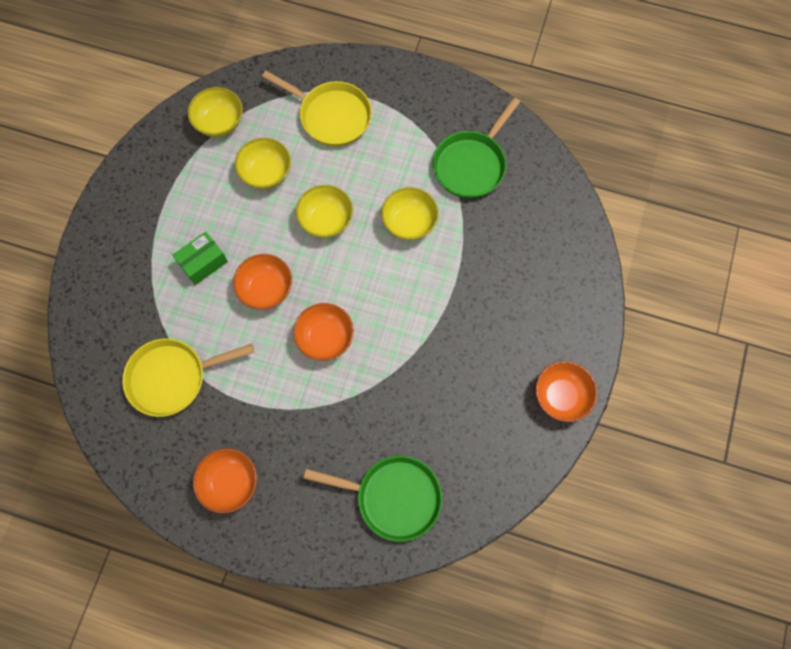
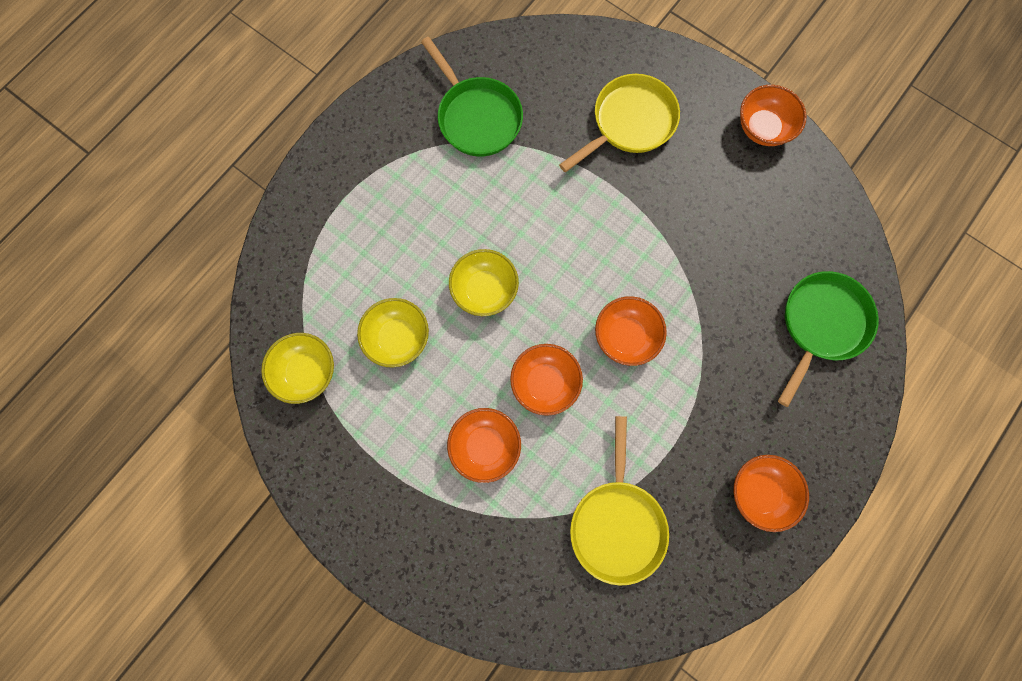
camera: 70 degrees left, 5 degrees up
(203, 262) = (485, 446): green box -> orange bowl
(331, 116) = (353, 242): yellow pan -> yellow pan (629, 123)
(409, 223) = (521, 204): yellow bowl -> none

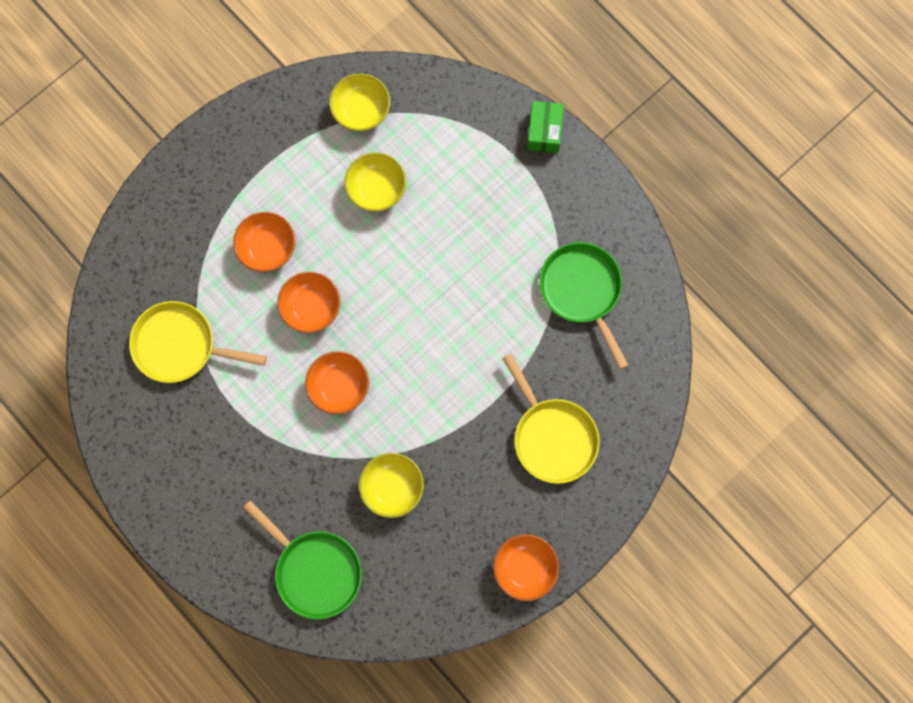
camera: 100 degrees right, 0 degrees up
(309, 177) = (544, 131): none -> green box
(476, 117) = (582, 291): green pan -> green pan turned 90 degrees clockwise
(484, 290) = (406, 270): yellow bowl -> yellow bowl (392, 488)
(759, 492) = (178, 473): orange bowl -> none

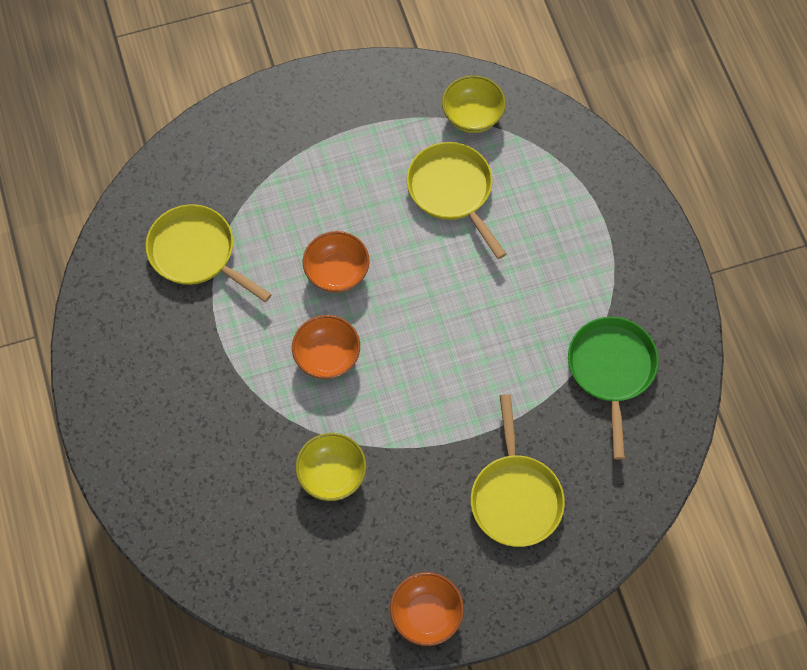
camera: 25 degrees right, 10 degrees down
(267, 248) = (322, 201): orange bowl -> none
(314, 570) = (217, 518): green pan -> none
(376, 190) = (452, 191): yellow bowl -> yellow pan
(544, 131) = (642, 206): green box -> none

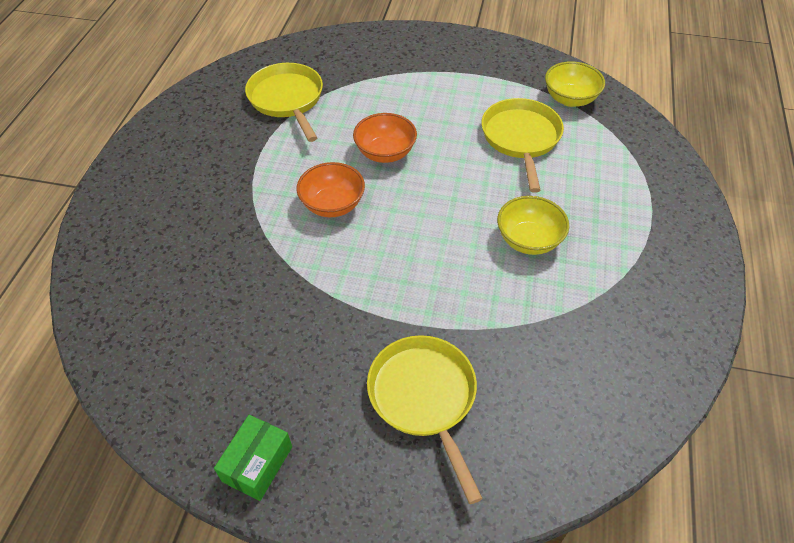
camera: 30 degrees right, 15 degrees down
(332, 474) = (267, 293): yellow bowl -> yellow bowl (528, 240)
(426, 614) = (257, 464): orange bowl -> green box
(515, 496) = (424, 398): yellow pan -> yellow pan turned 135 degrees clockwise
(611, 370) = (593, 332): green pan -> none

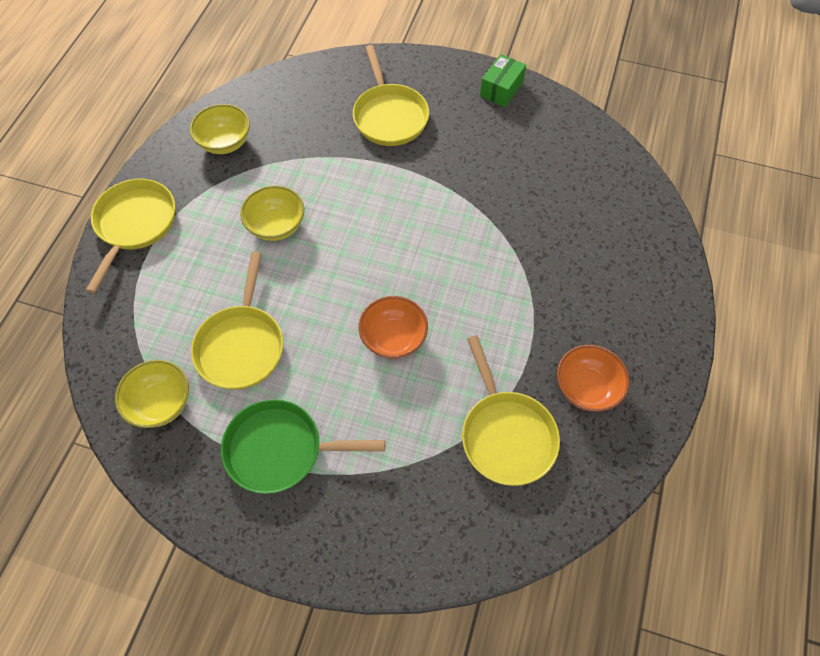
camera: 175 degrees left, 10 degrees up
(332, 205) = (451, 277): orange bowl -> orange bowl (586, 388)
(463, 81) = (281, 450): none -> green pan
(635, 337) = (225, 142): none -> yellow bowl
(683, 229) = (134, 225): none -> yellow pan

